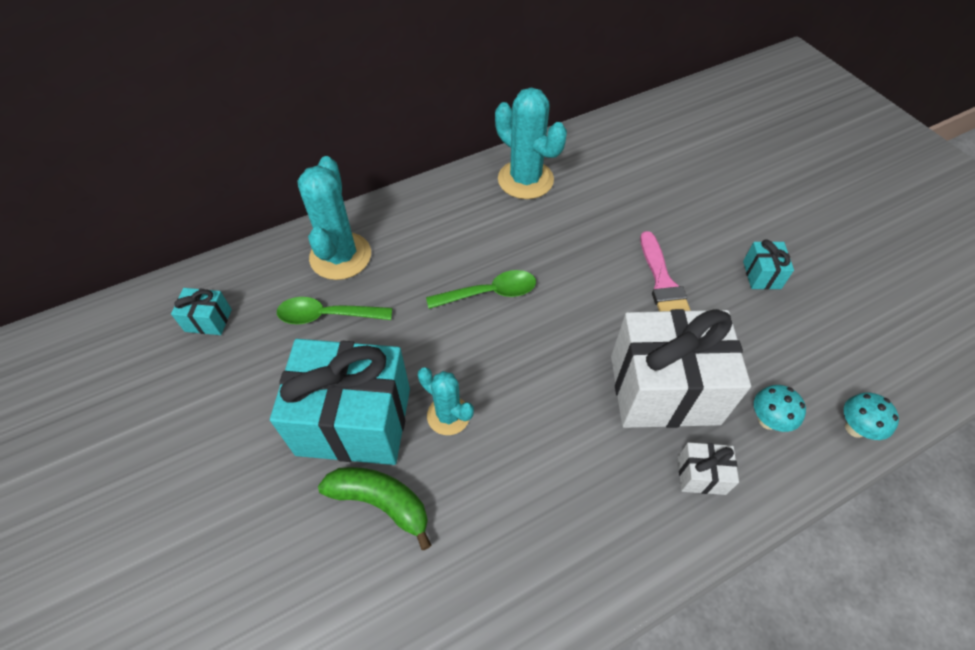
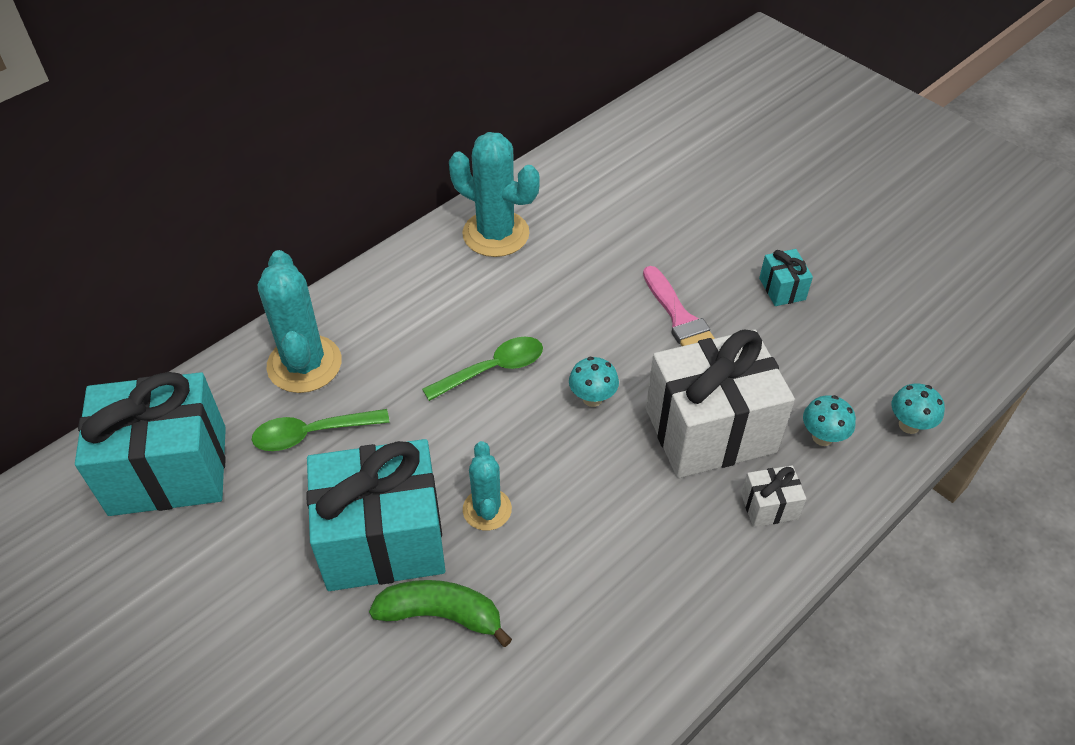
camera: 15 degrees left, 5 degrees down
(208, 320) = (168, 470): turquoise gift -> turquoise gift, size x2.38
(448, 415) = (487, 509): turquoise cactus -> turquoise cactus turned 60 degrees clockwise
(567, 337) = (592, 398): none -> turquoise mushroom

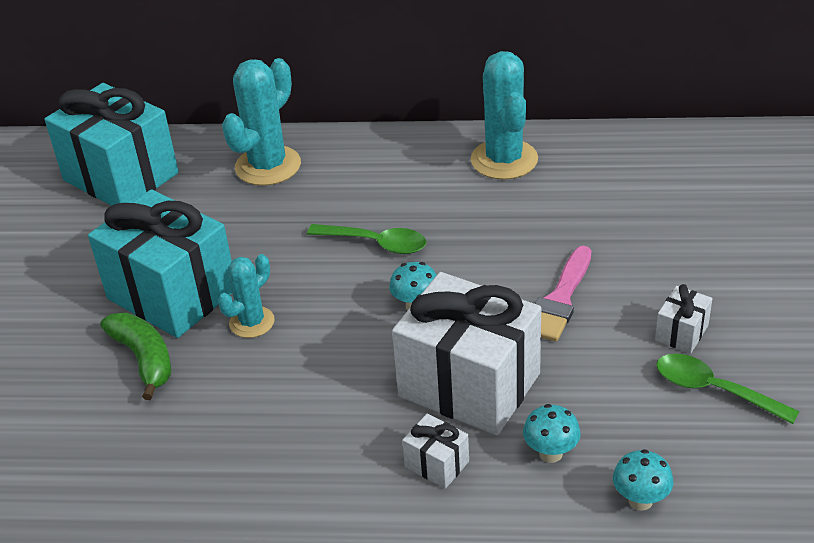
camera: 50 degrees right, 10 degrees down
(312, 434) = (217, 208): green spoon -> green spoon (714, 390)
(782, 289) = (681, 333): turquoise gift -> white gift

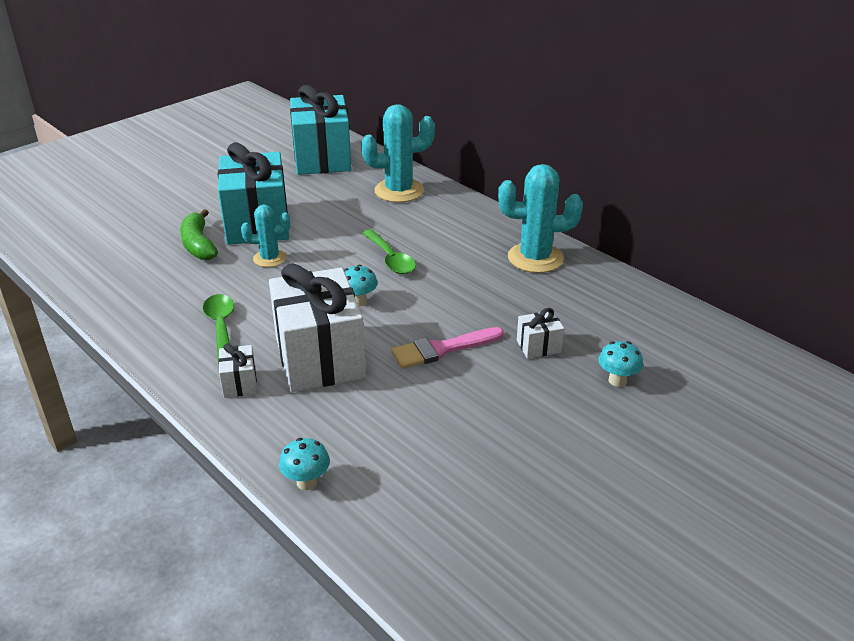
camera: 40 degrees right, 5 degrees down
(144, 359) = (199, 244): green banana -> green banana turned 150 degrees clockwise
(504, 160) = (535, 258): turquoise cactus -> turquoise cactus turned 60 degrees clockwise
(551, 453) = (302, 421): turquoise mushroom -> turquoise mushroom (617, 380)
(681, 333) = (484, 415): white gift -> white gift (538, 346)
(714, 390) = (450, 459): green spoon -> green spoon (221, 327)

